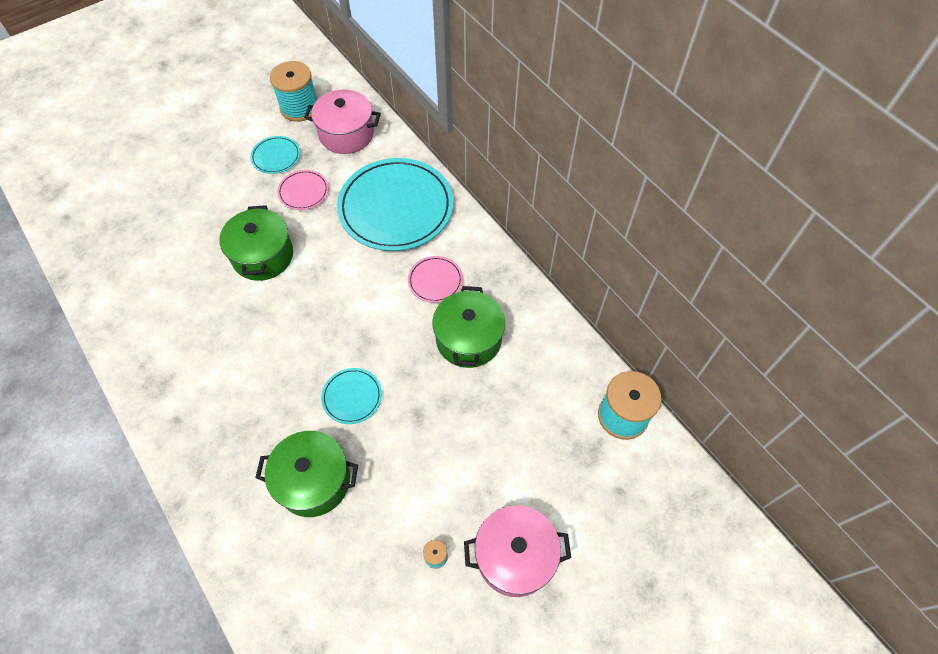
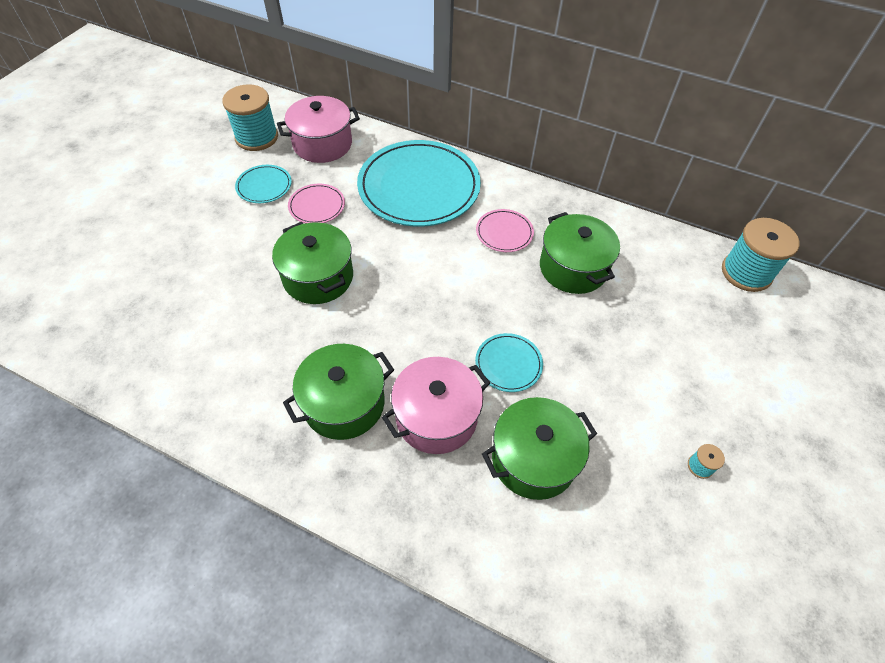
camera: 30 degrees left, 5 degrees down
(212, 368) = (344, 403): none -> green pot
(515, 556) = (763, 429): pink pot -> pink pot (436, 417)

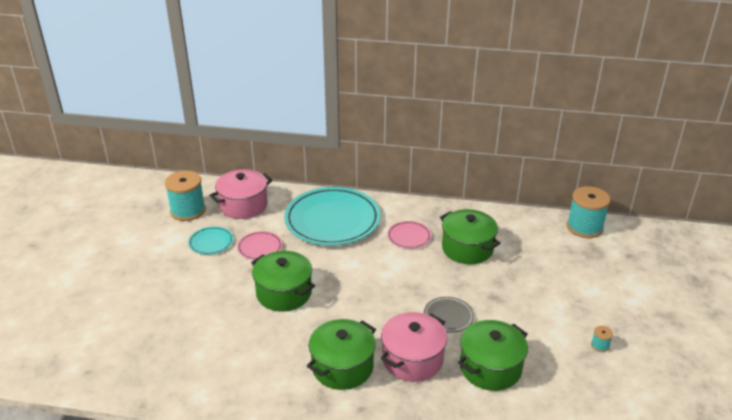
camera: 15 degrees left, 20 degrees down
(508, 364) = (448, 316): turquoise plate -> grey plate

